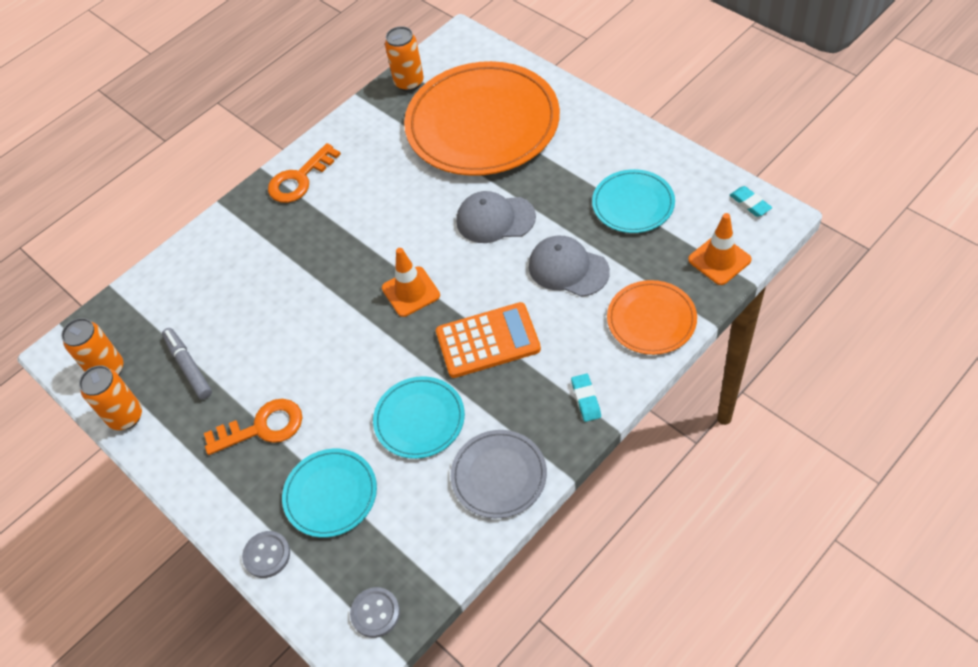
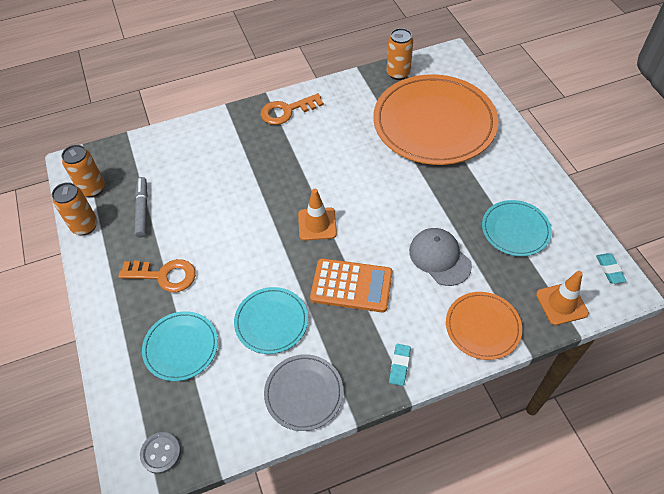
camera: 20 degrees right, 0 degrees up
(267, 555) = (115, 370): grey button -> none
(495, 219) = (406, 197): grey cap -> none

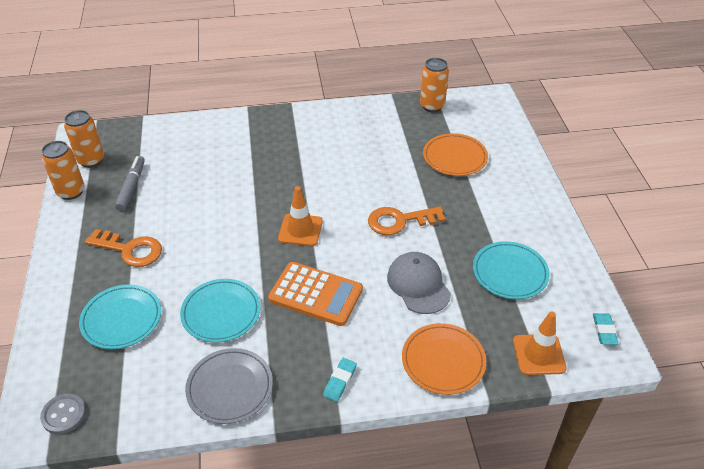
camera: 10 degrees right, 10 degrees down
(287, 111) = (306, 122): orange key -> orange key (399, 221)
(434, 123) = (455, 157): orange plate -> orange plate, size x0.49

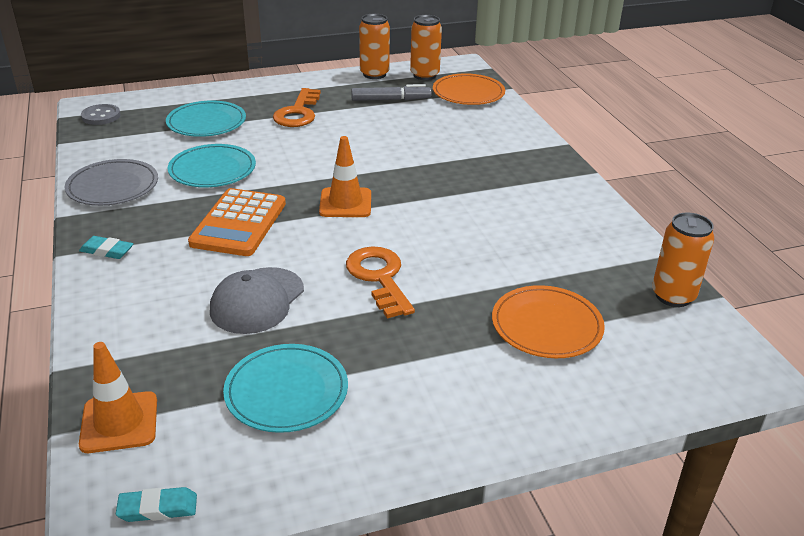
camera: 80 degrees right, 10 degrees down
(418, 284) = (257, 300): grey cap -> grey cap turned 150 degrees clockwise
(443, 360) = (123, 327): orange plate -> orange plate (468, 93)

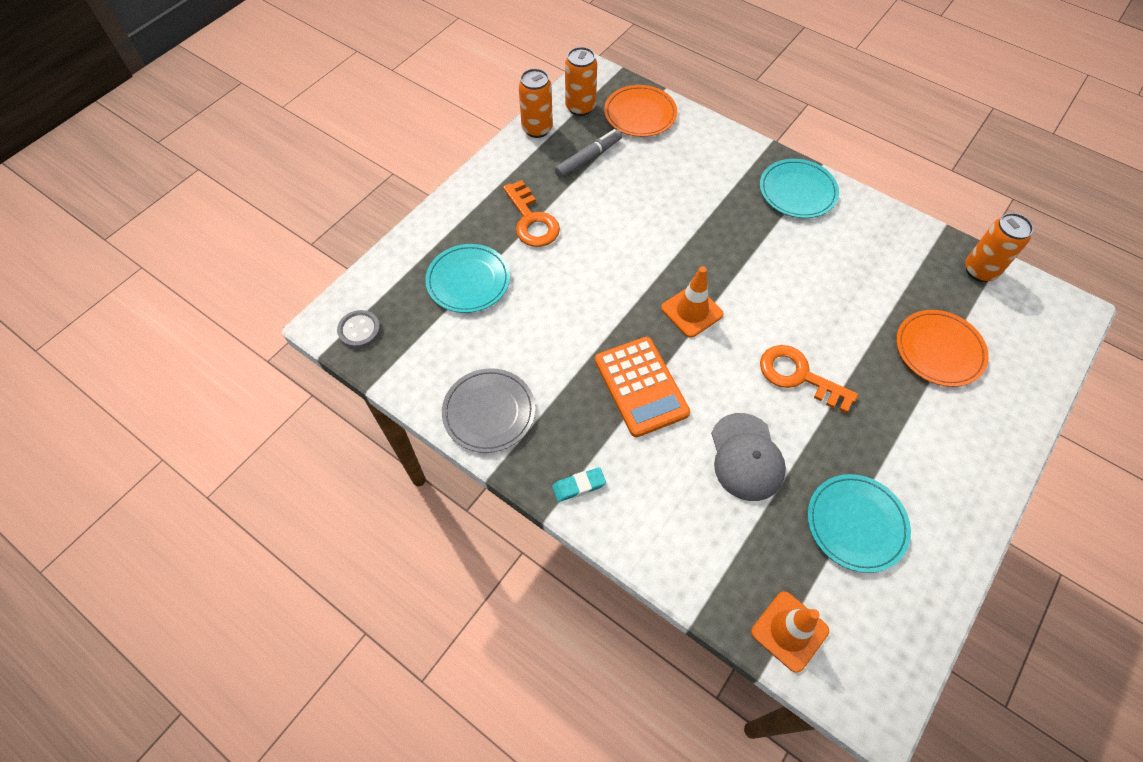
camera: 35 degrees left, 25 degrees up
(158, 508) = (891, 673): turquoise eraser -> none
(212, 170) = (546, 338): turquoise plate -> turquoise plate (797, 191)

